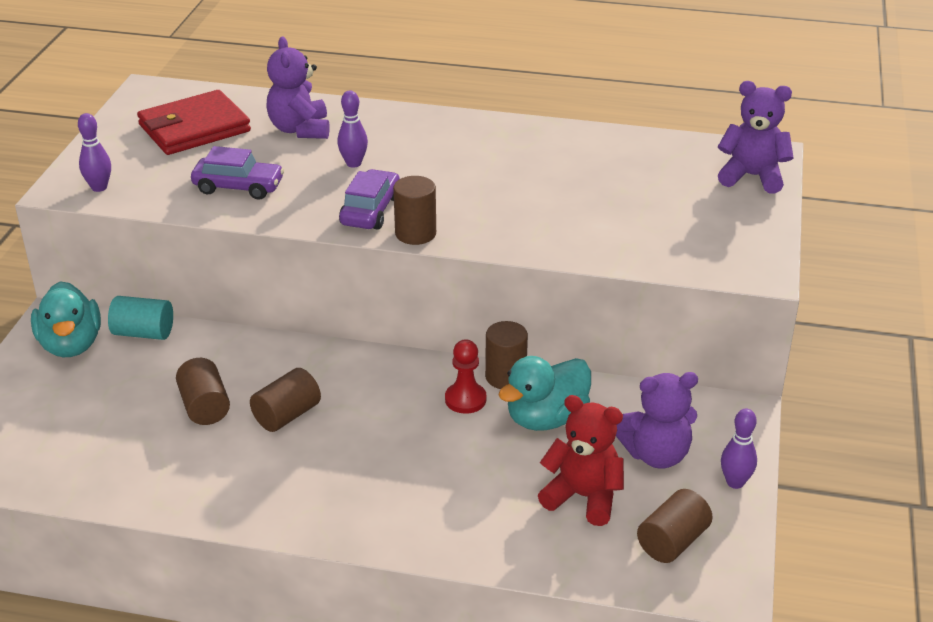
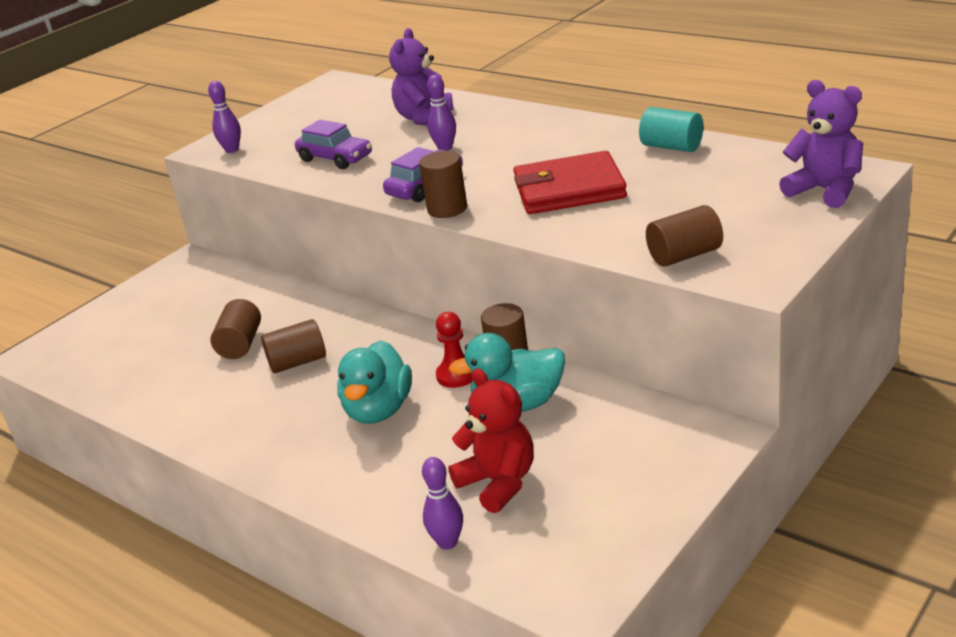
camera: 30 degrees right, 5 degrees down
(71, 345) = (183, 281): turquoise duck -> turquoise duck (378, 410)
(143, 333) = (241, 280): turquoise cylinder -> turquoise cylinder (671, 147)
(194, 128) = (342, 112): red wallet -> red wallet (569, 189)
(656, 455) = (600, 458): purple teddy bear -> none
(672, 542) = (554, 544): brown cylinder -> brown cylinder (684, 255)
(735, 482) = (663, 501): purple bowling pin -> purple bowling pin (447, 542)

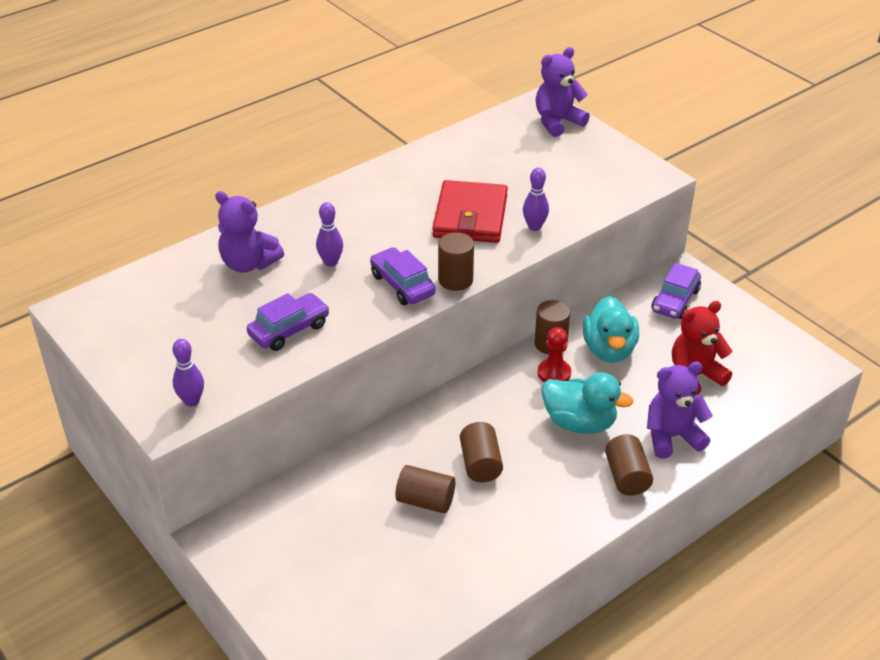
camera: 80 degrees left, 10 degrees up
(375, 484) = (672, 437): none -> purple teddy bear
(447, 542) = (748, 410): purple bowling pin -> purple bowling pin (534, 227)
(651, 438) = (675, 300): none -> purple car
(671, 147) = (437, 158): turquoise cylinder -> none
(684, 255) = (608, 193): brown cylinder -> brown cylinder (627, 477)

